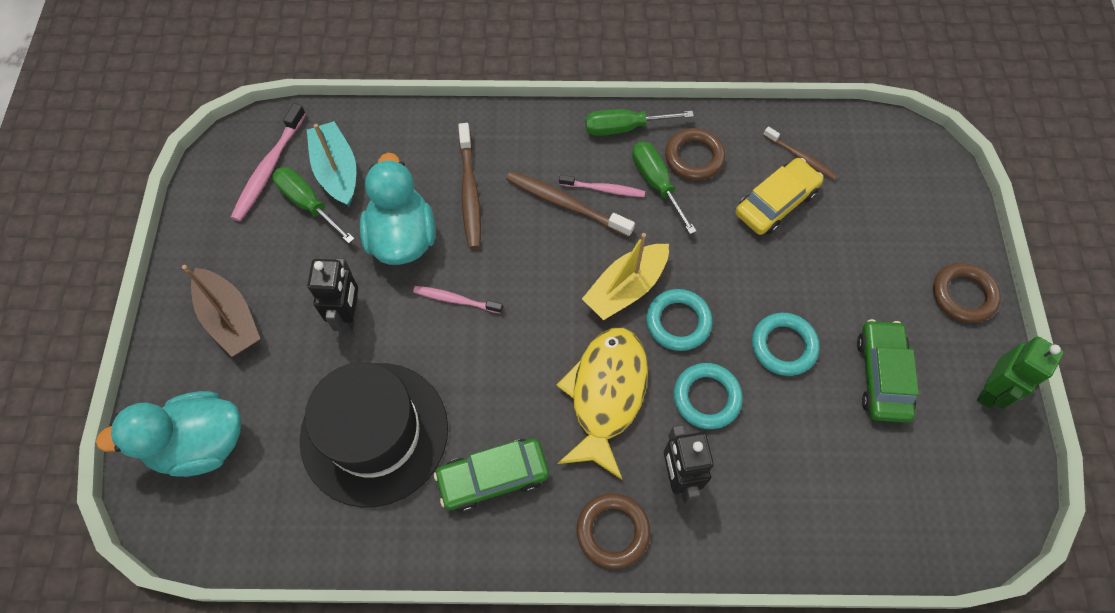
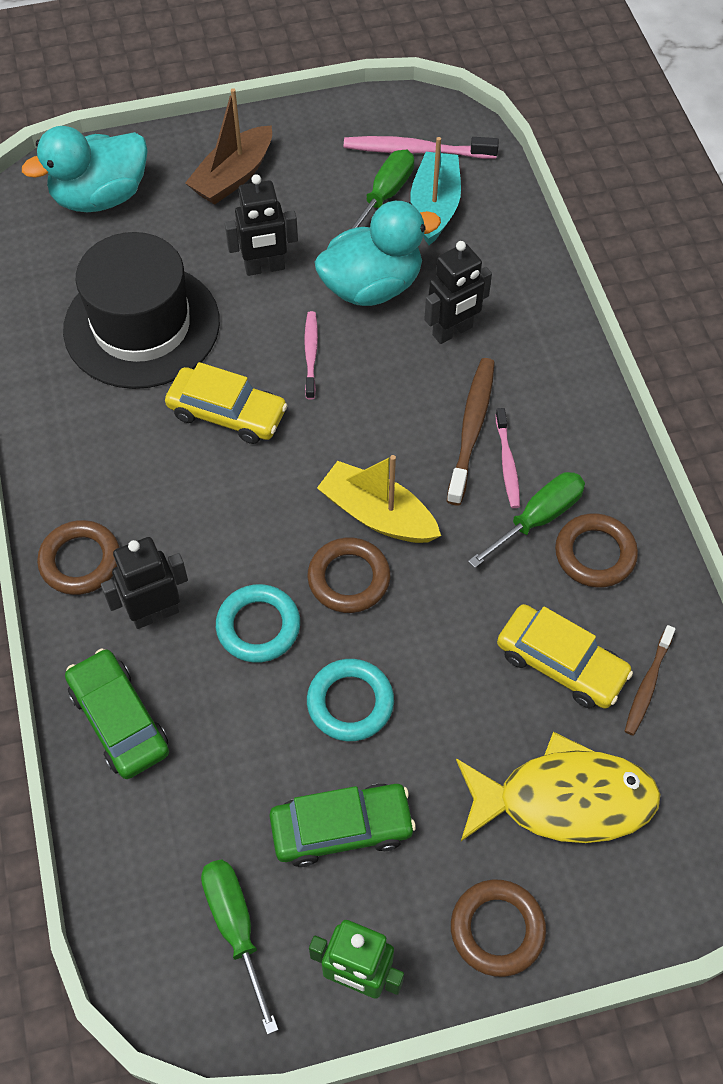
camera: 75 degrees right, 5 degrees down
(200, 443) = (100, 197): turquoise duck -> turquoise duck turned 90 degrees counterclockwise
(337, 171) = (434, 207): turquoise boat -> turquoise boat turned 45 degrees counterclockwise
(469, 192) = (453, 331): brown toothbrush -> black robot
(493, 477) = (117, 438): green car -> green car (119, 720)
(495, 379) = (227, 413): none -> yellow car
(606, 395) = (235, 522): yellow fish -> yellow fish (564, 799)
(624, 128) = (608, 467): green screwdriver -> green screwdriver (236, 928)
(678, 322) = (349, 578): turquoise ring -> brown ring

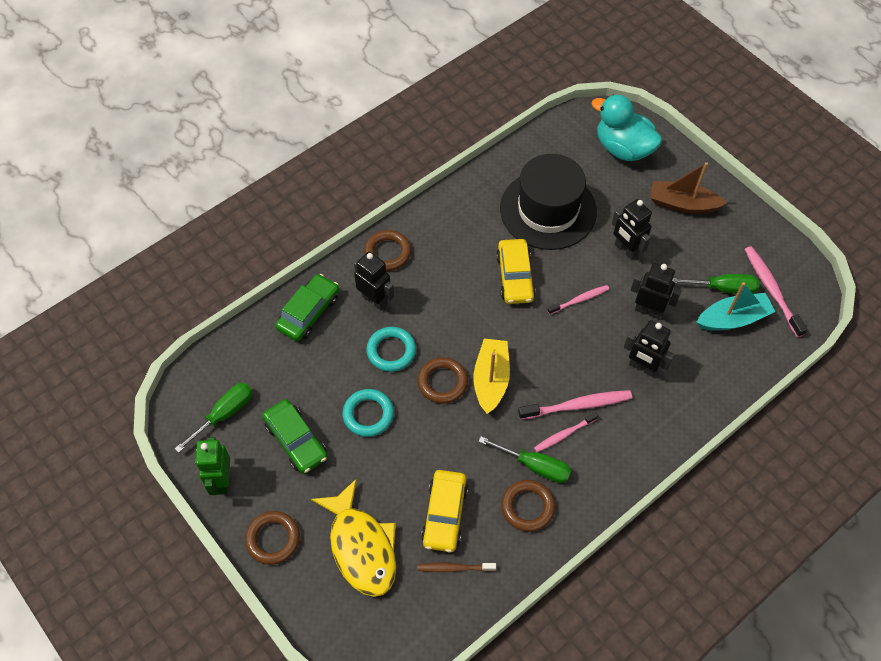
camera: 65 degrees right, 0 degrees up
(372, 286) = (648, 310): turquoise duck -> black robot
(471, 428) = (577, 405): brown toothbrush -> pink toothbrush

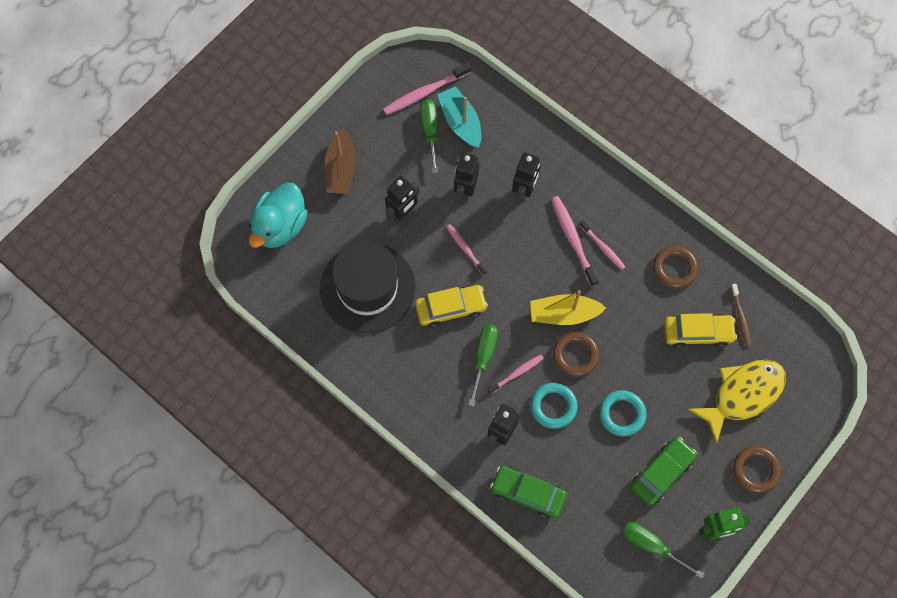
camera: 100 degrees left, 10 degrees up
(387, 253) = (445, 431): brown ring -> none
(433, 324) = (516, 373): none -> pink toothbrush
(535, 466) = (637, 267): green screwdriver -> green screwdriver (483, 357)

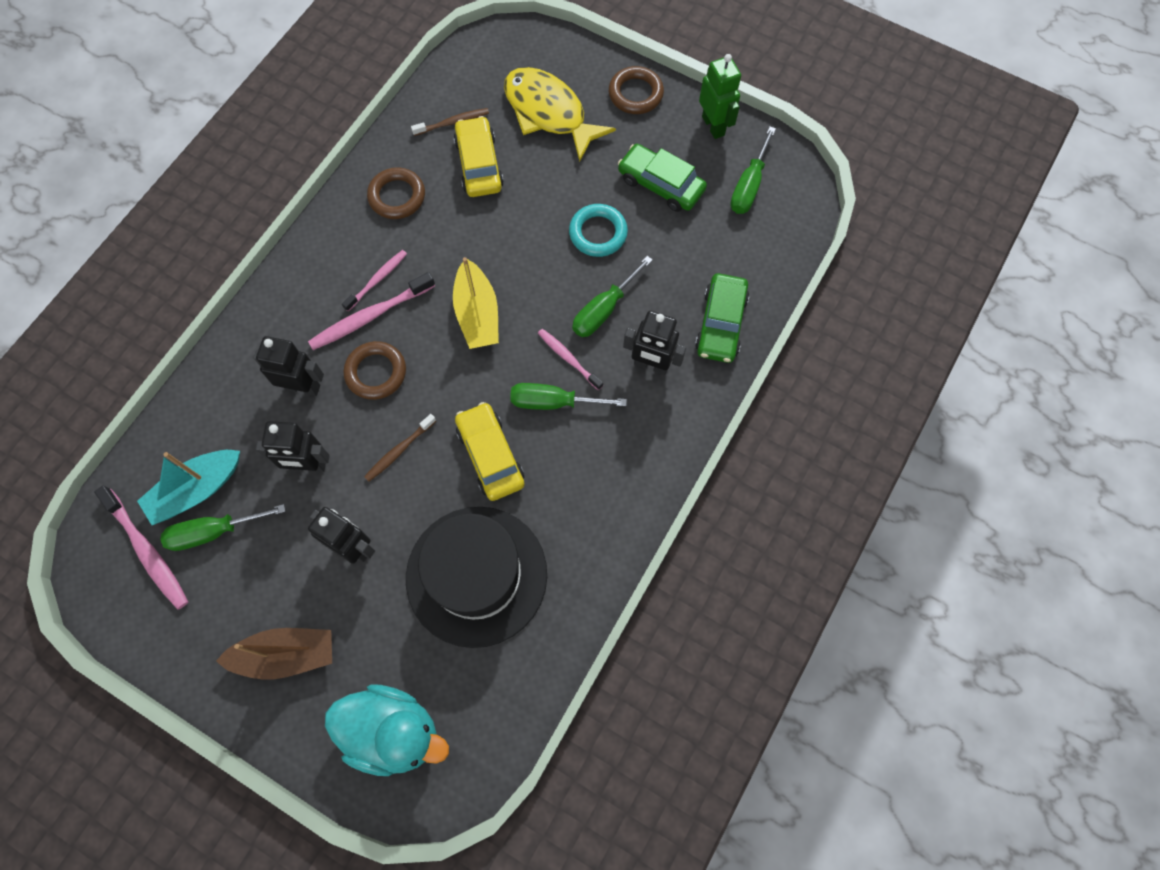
camera: 100 degrees left, 0 degrees up
(465, 249) = (399, 450): pink toothbrush -> brown toothbrush
(553, 406) = (604, 310): turquoise ring -> green screwdriver
(575, 355) = (531, 293): brown ring -> brown ring (376, 372)

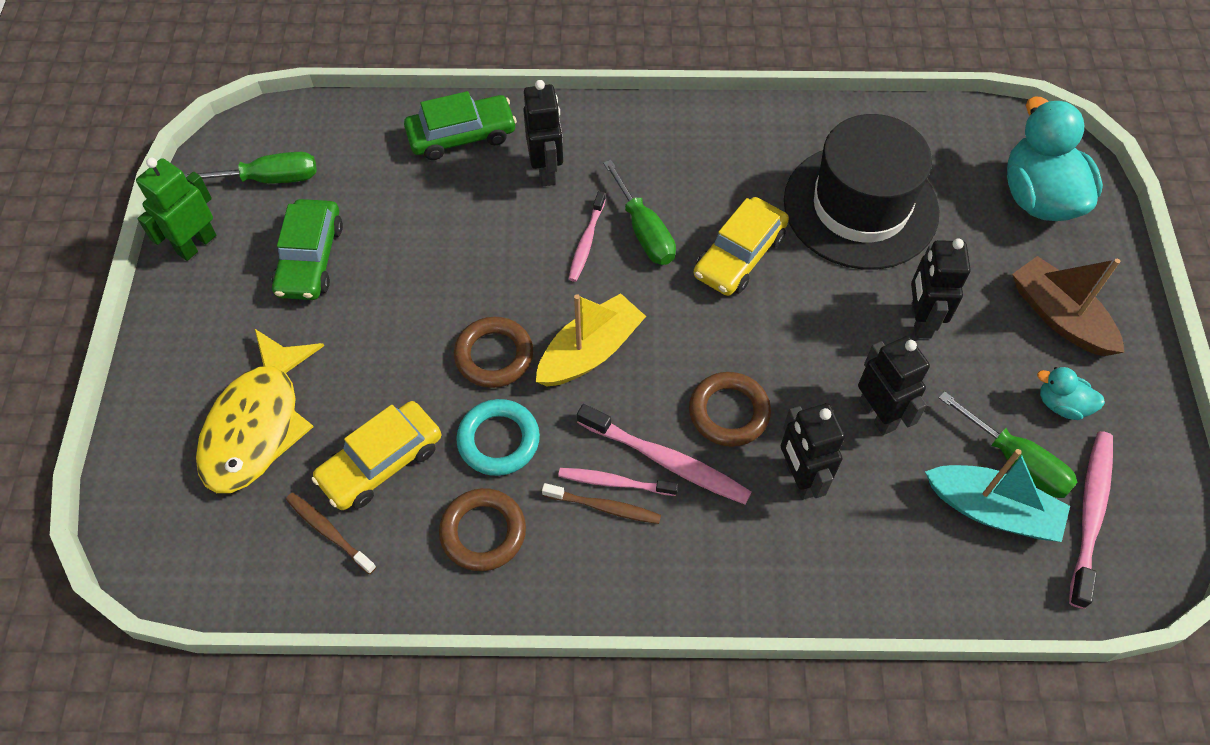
camera: 120 degrees left, 10 degrees down
(225, 597) = (1061, 404): none -> turquoise duck
(399, 450) = (796, 338): brown toothbrush -> brown toothbrush (604, 507)
(598, 233) = (412, 288): turquoise ring -> turquoise ring (498, 440)
(604, 310) = (508, 238): green screwdriver -> none
(635, 94) = (181, 343): brown ring -> brown ring (494, 355)

